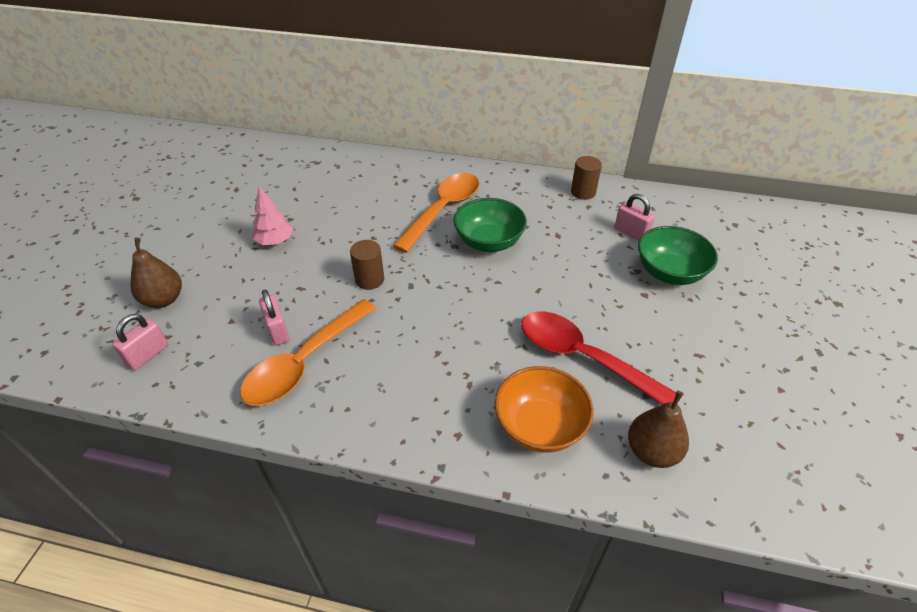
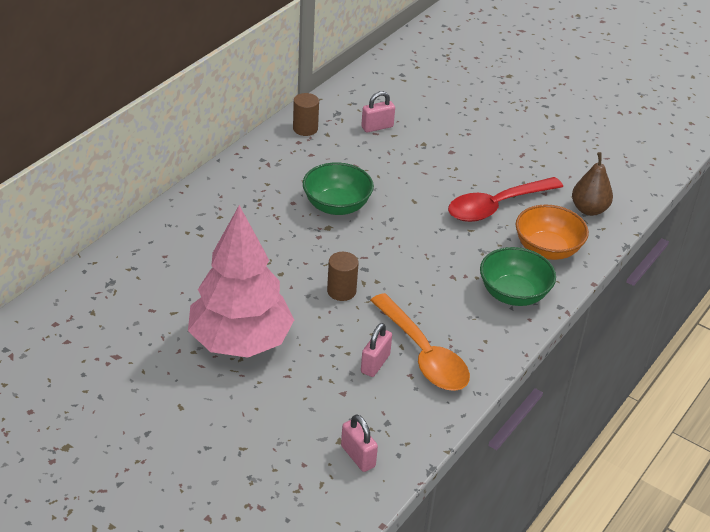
camera: 70 degrees left, 5 degrees down
(164, 299) = (282, 438): brown pear -> none
(275, 241) = (240, 342): pink tree -> pink tree, size x2.34
(278, 331) = (375, 363): pink padlock -> pink padlock turned 60 degrees counterclockwise
(443, 210) = (270, 217): orange spoon -> none
(669, 272) = (435, 130): green bowl -> green bowl (513, 294)

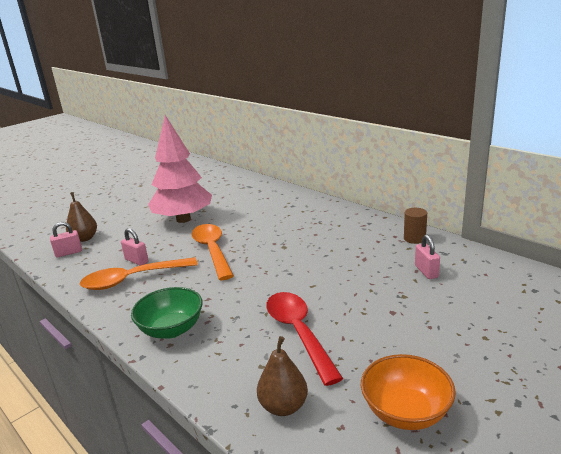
camera: 105 degrees right, 15 degrees down
(308, 454) = (84, 238): none -> brown pear
(336, 206) = (309, 250): green bowl -> none
(341, 291) = (212, 250): brown cylinder -> orange spoon
(547, 249) = (224, 360): orange bowl -> orange bowl (405, 412)

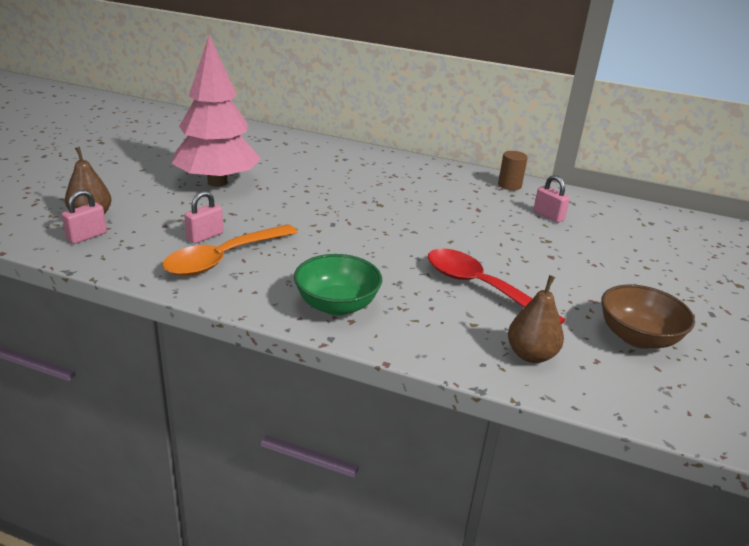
camera: 30 degrees left, 5 degrees up
(136, 261) = (205, 236): pink padlock -> pink padlock turned 60 degrees counterclockwise
(212, 250) = (296, 215): orange spoon -> none
(405, 412) = (637, 337): orange bowl -> brown bowl

